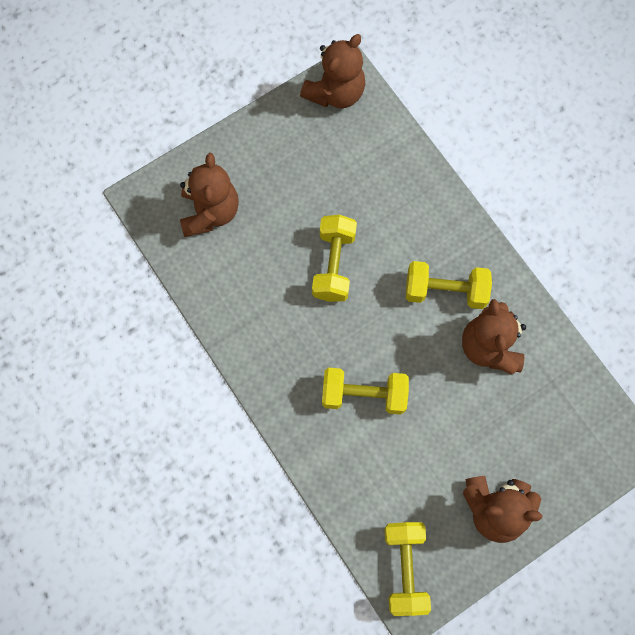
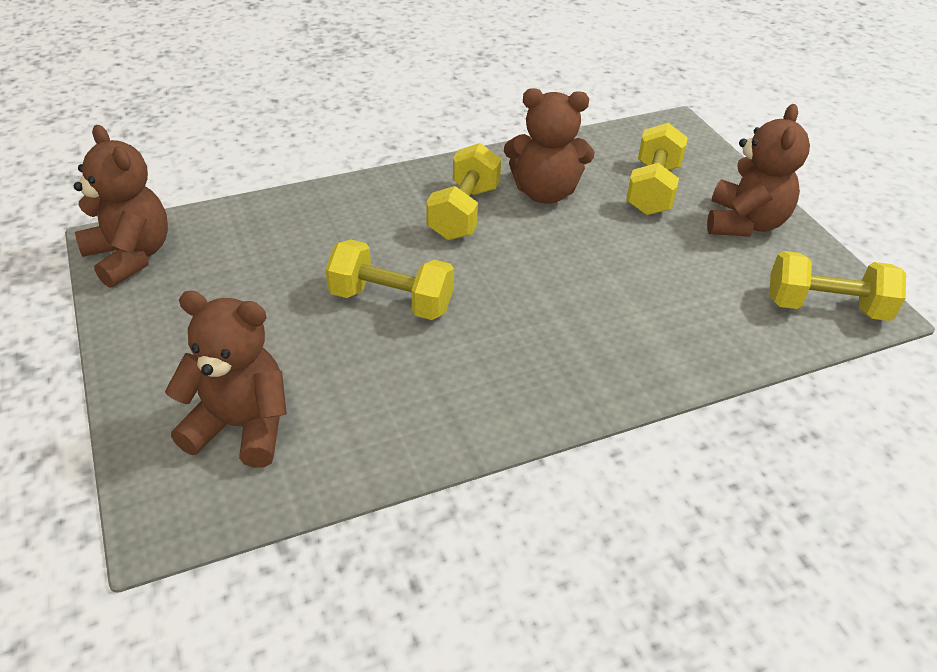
camera: 80 degrees left, 30 degrees down
(364, 395) = (588, 304): yellow dumbbell -> yellow dumbbell (652, 189)

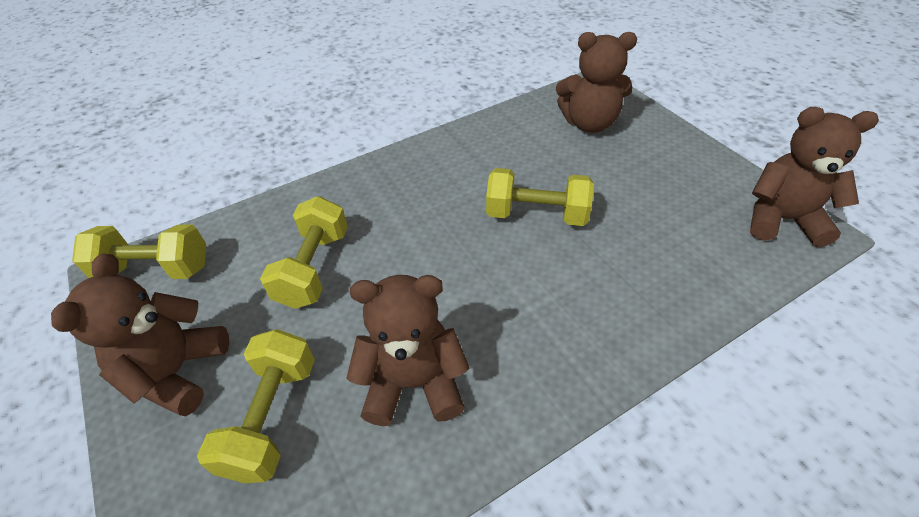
camera: 175 degrees right, 5 degrees up
(130, 256) = (782, 219): brown teddy bear -> brown teddy bear turned 150 degrees clockwise
(464, 212) = (503, 329): yellow dumbbell -> yellow dumbbell (314, 268)

